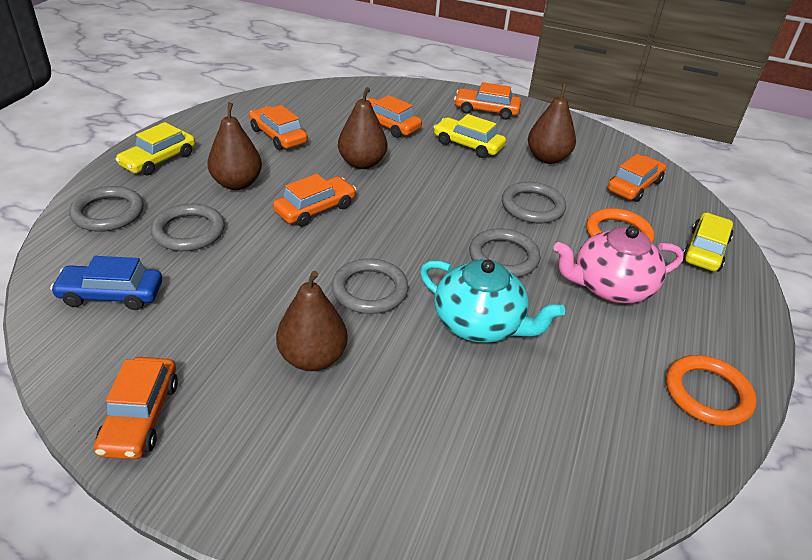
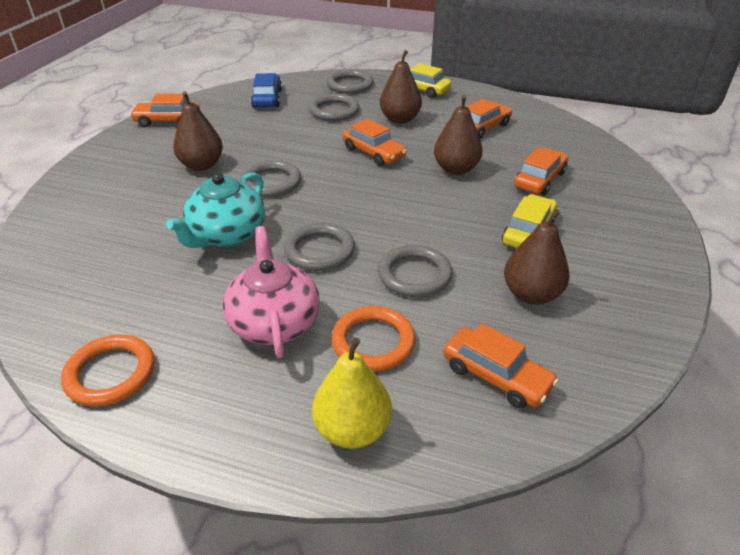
camera: 90 degrees right, 0 degrees up
(486, 110) = (628, 247): orange car -> none
(705, 250) = (352, 429): yellow car -> yellow pear

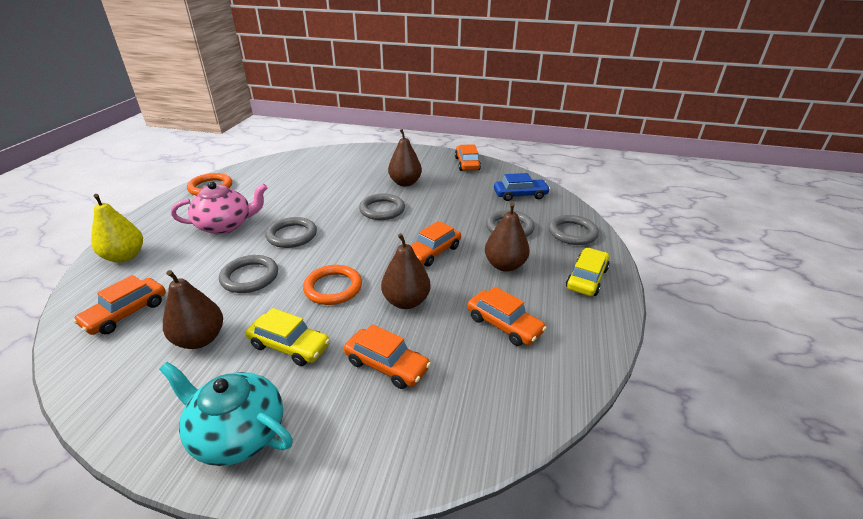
camera: 85 degrees right, 5 degrees down
(227, 234) = (319, 201): turquoise teapot -> turquoise teapot (238, 433)
(373, 342) = (189, 261): orange ring -> orange ring (333, 287)

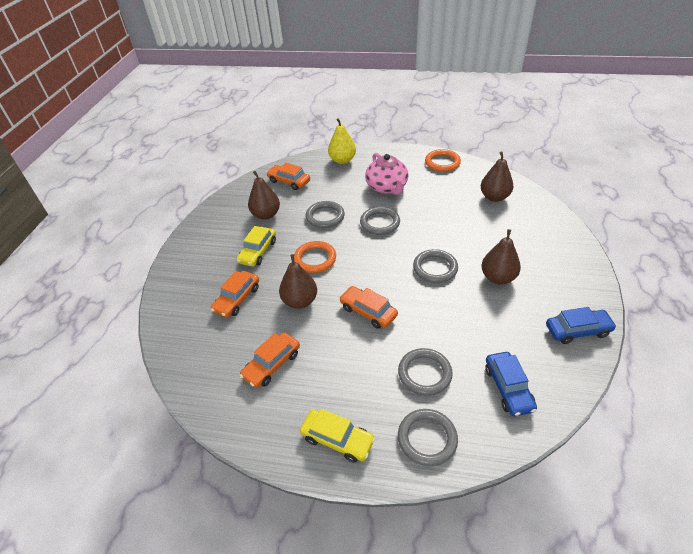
camera: 90 degrees right, 10 degrees up
(238, 433) = (198, 248): turquoise teapot -> none
(467, 164) = (577, 330): orange car -> blue car
(504, 265) = (353, 367): brown pear -> brown pear (494, 197)

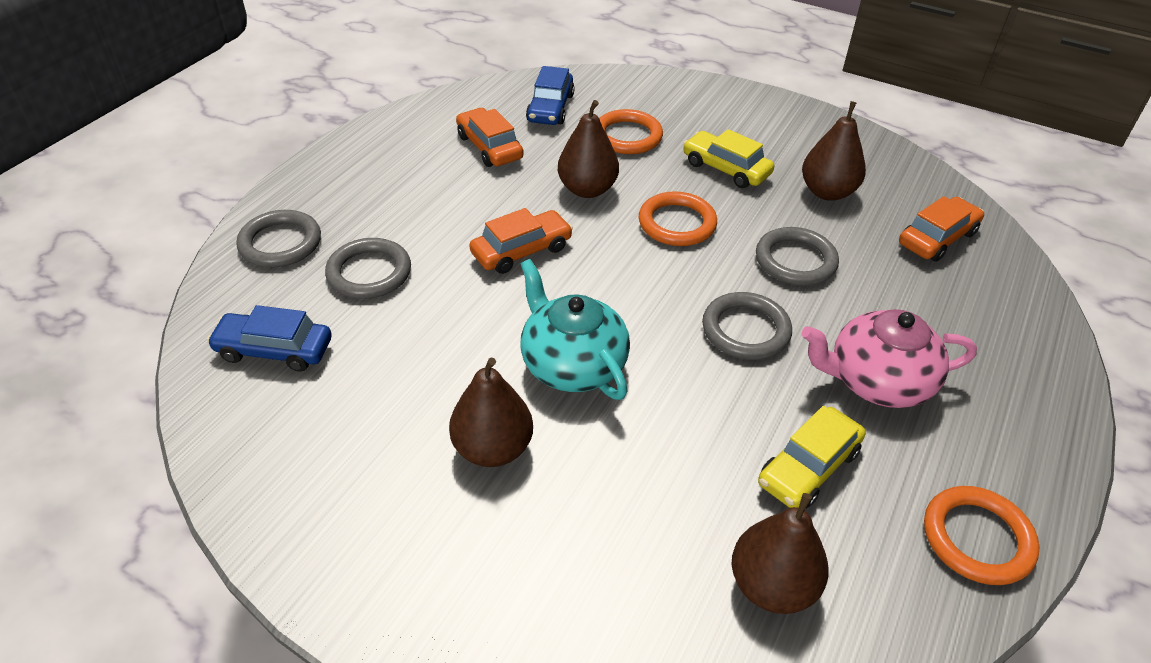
camera: 105 degrees right, 0 degrees up
(237, 299) = (627, 136): orange car -> orange ring
(337, 439) = (344, 175): yellow car -> yellow car (808, 467)
(342, 160) = (1016, 337): yellow pear -> none
(435, 268) = (572, 364): grey ring -> turquoise teapot
(577, 330) = (291, 504): blue car -> blue car (550, 108)

